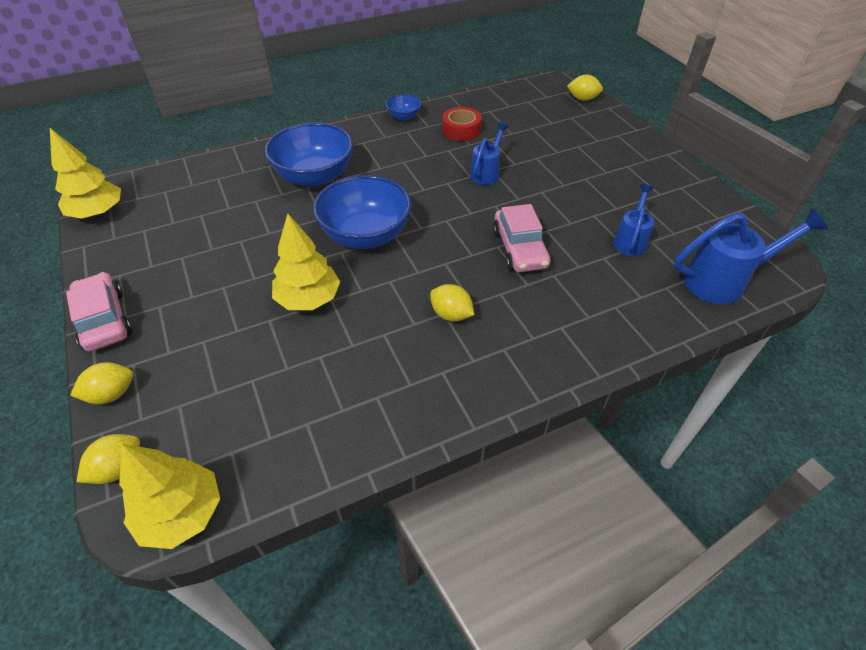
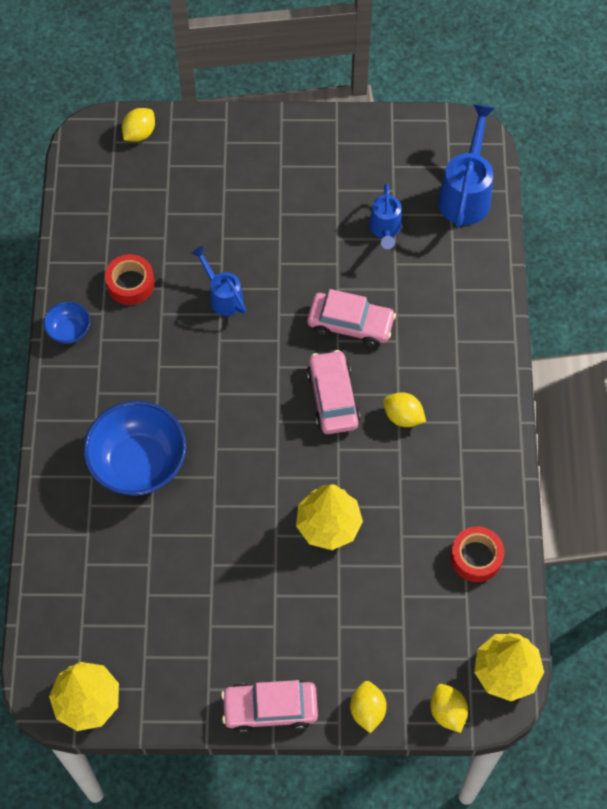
camera: 65 degrees left, 15 degrees up
(321, 430) = (476, 557): none -> red tape
(366, 235) = (264, 447): blue bowl -> none
(439, 261) = (333, 398): none -> pink car
(451, 314) = (403, 417): yellow lemon -> yellow lemon turned 60 degrees clockwise
(630, 240) = (385, 230): blue watering can -> blue watering can turned 135 degrees counterclockwise

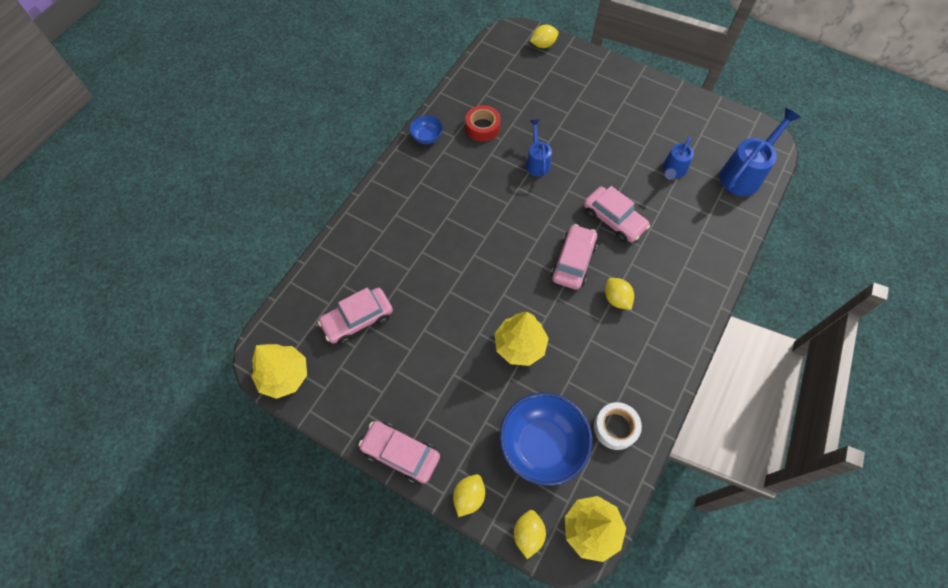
camera: 30 degrees right, 0 degrees up
(129, 594) = (357, 319): none -> pink car
(138, 463) = (417, 238): blue bowl -> blue bowl (542, 445)
(476, 557) = (615, 427): red tape -> white tape

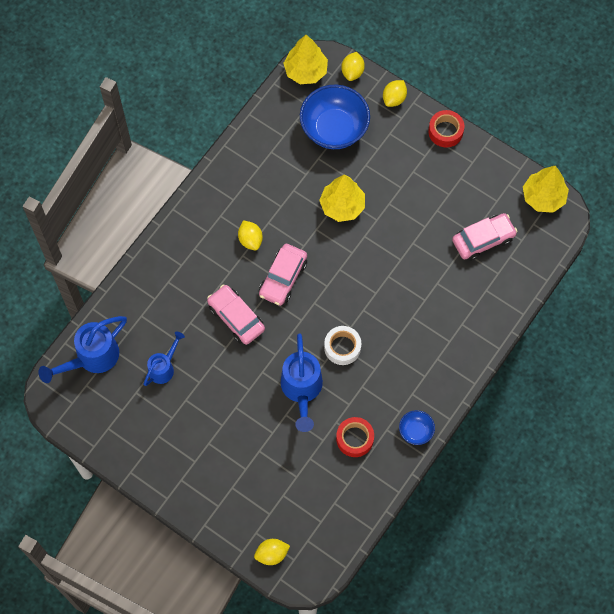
camera: 175 degrees left, 5 degrees up
(401, 453) = (445, 131): pink car -> red tape
(537, 162) = (301, 390): blue watering can -> blue watering can, size x1.65
(615, 427) = (273, 136): white tape -> white tape (342, 347)

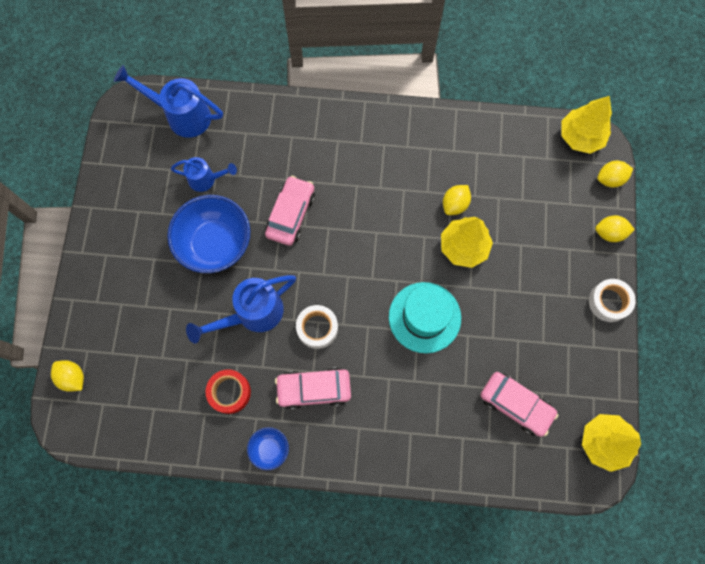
camera: 60 degrees right, 5 degrees up
(250, 240) = (376, 184): yellow lemon -> yellow lemon (455, 204)
(283, 278) = (355, 234): pink car -> pink car (314, 389)
(334, 129) = (539, 195): blue bowl -> blue bowl (215, 244)
(380, 265) = (424, 317): none -> turquoise hat
(445, 131) = (609, 302): red tape -> white tape

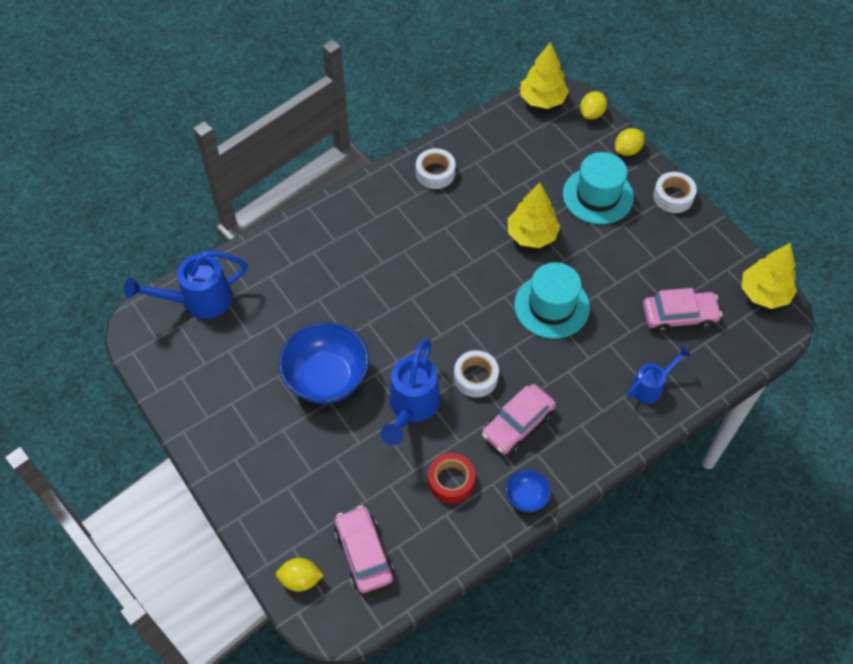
camera: 40 degrees left, 15 degrees down
(206, 179) = (270, 335): blue watering can -> blue watering can (651, 386)
(291, 214) = (370, 309): pink car -> pink car (364, 553)
(437, 139) = (435, 173): none -> white tape
(455, 204) = (495, 210): yellow lemon -> none
(547, 254) = (598, 195): none -> turquoise hat

